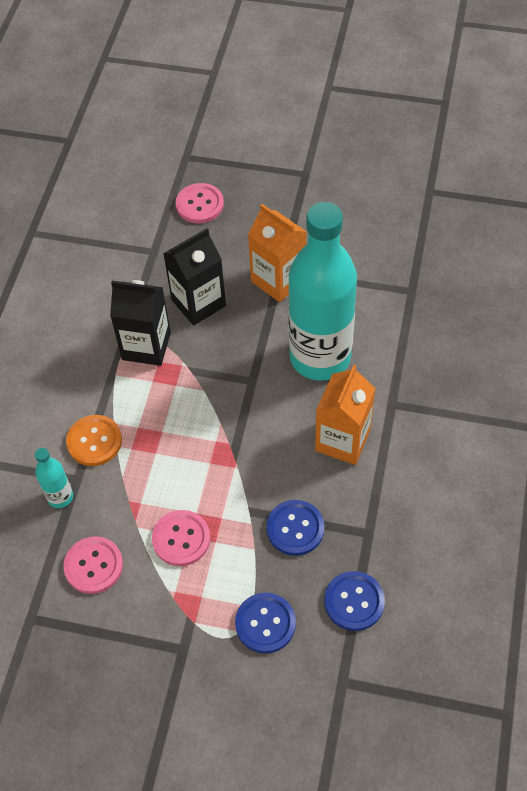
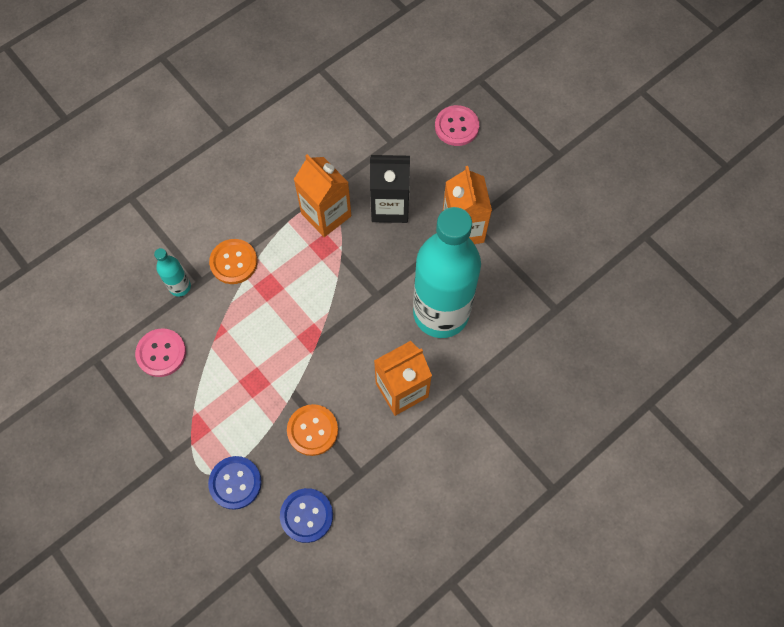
camera: 35 degrees right, 10 degrees up
(146, 346) = (326, 215): black carton -> orange carton
(181, 539) = (231, 378): pink button -> none
(295, 528) = (312, 430): blue button -> orange button

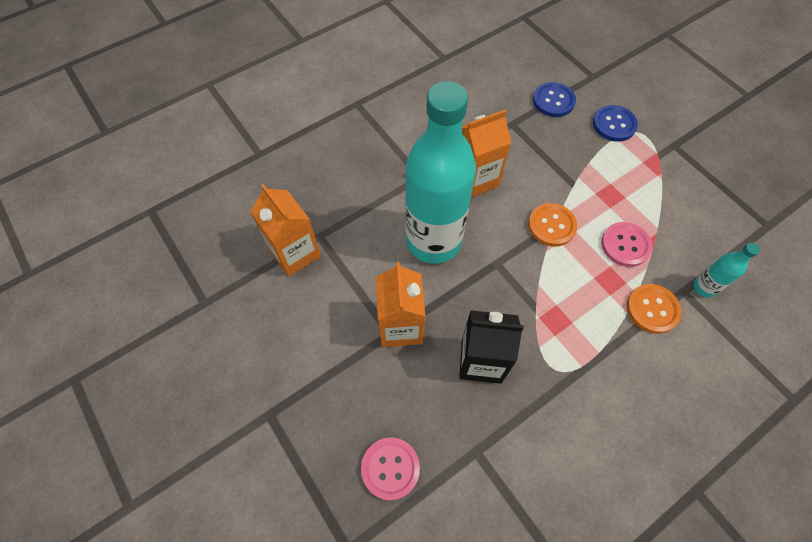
camera: 175 degrees left, 5 degrees down
(161, 353) = (705, 225): pink button -> pink button (625, 245)
(312, 430) = (553, 155): orange button -> orange button (551, 225)
(326, 215) = (555, 357): orange carton -> orange carton (295, 253)

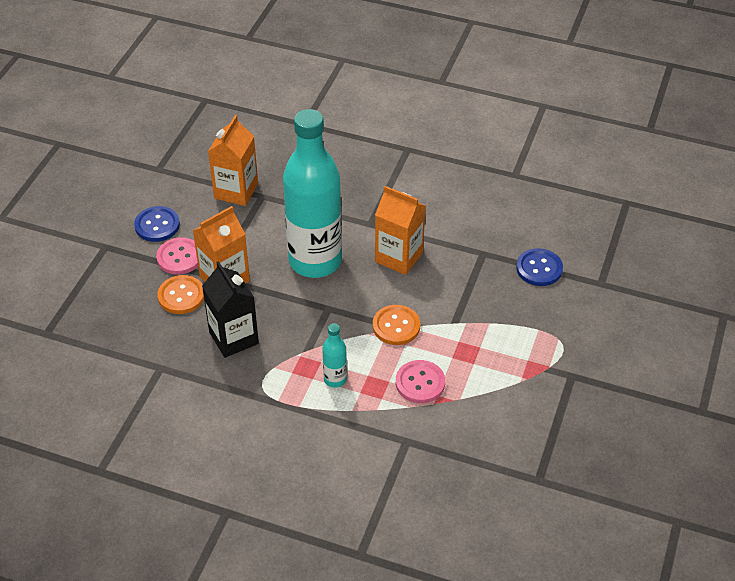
camera: 55 degrees right, 15 degrees down
(390, 468) = (114, 327): pink button -> pink button (179, 257)
(614, 124) = (553, 322): blue button -> blue button (157, 225)
(652, 309) = (369, 425): orange button -> orange button (181, 296)
(704, 287) = (423, 454): turquoise bottle -> turquoise bottle (335, 379)

